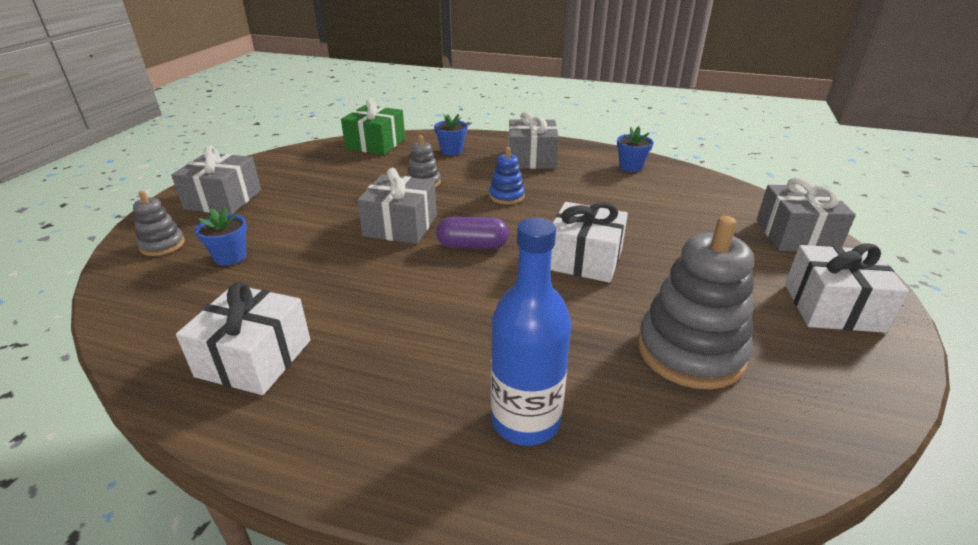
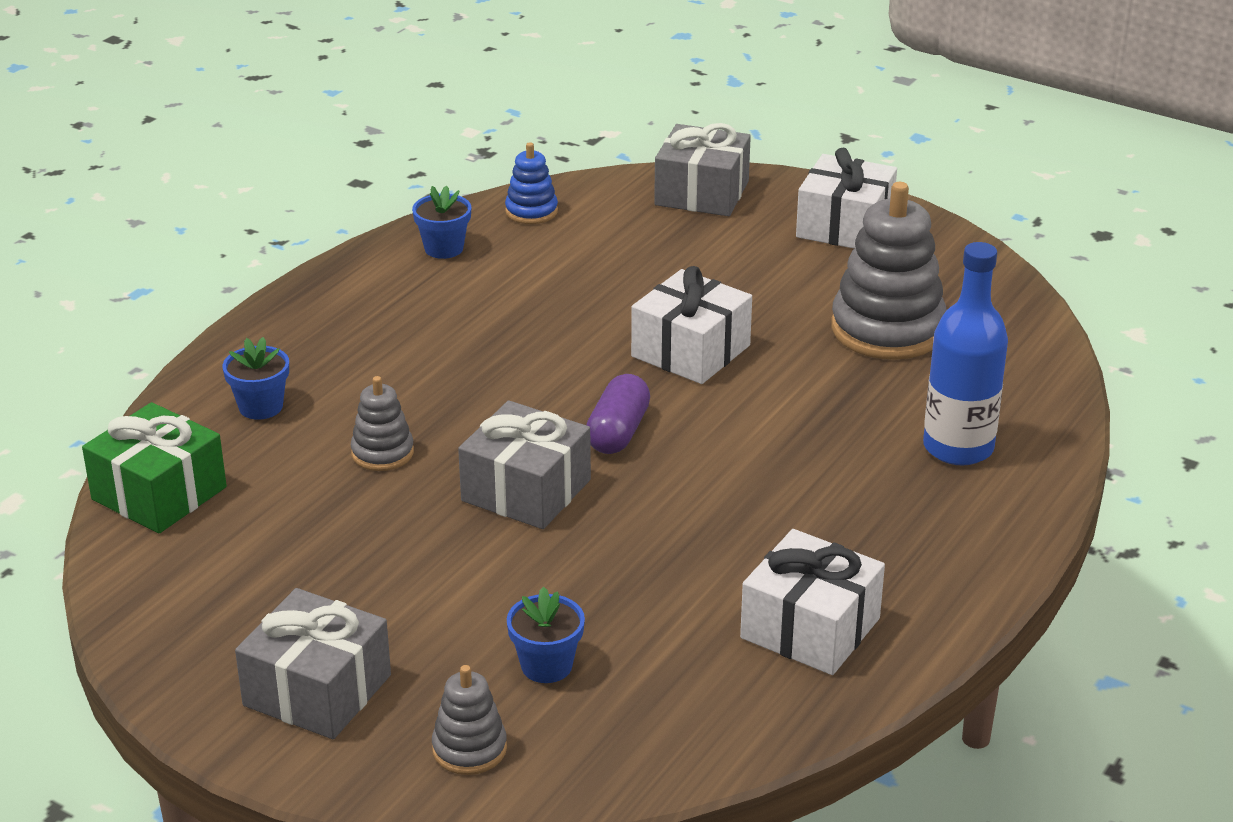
camera: 75 degrees left, 0 degrees up
(506, 196) = (481, 379): blue stacking toy -> blue stacking toy (531, 211)
(531, 159) = (353, 330): grey gift -> none

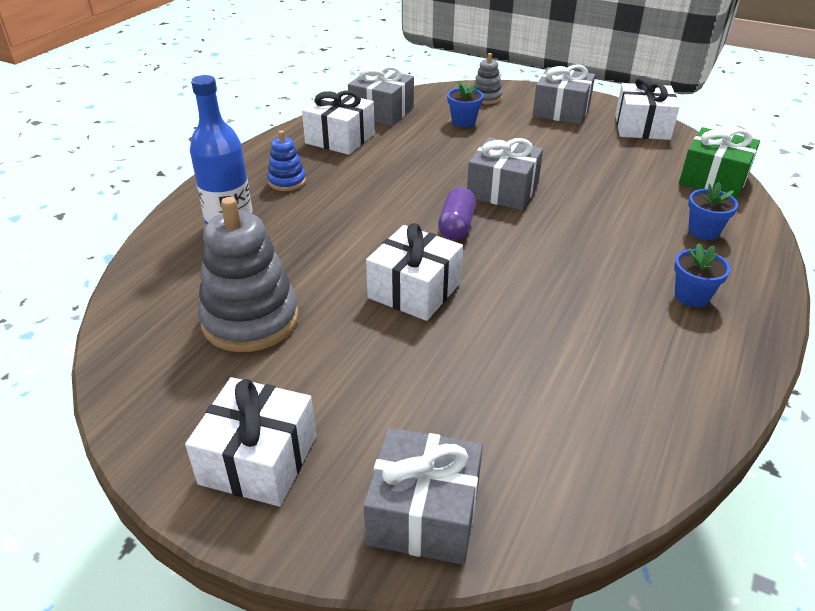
camera: 175 degrees right, 5 degrees up
(179, 628) = (642, 127): none -> white gift
(382, 453) = (601, 206): grey stacking toy -> none
(444, 248) = (675, 395): blue flower pot -> blue flower pot (691, 296)
(531, 211) = (614, 462): blue stacking toy -> blue stacking toy (287, 181)
(723, 710) = (381, 112): none -> grey gift

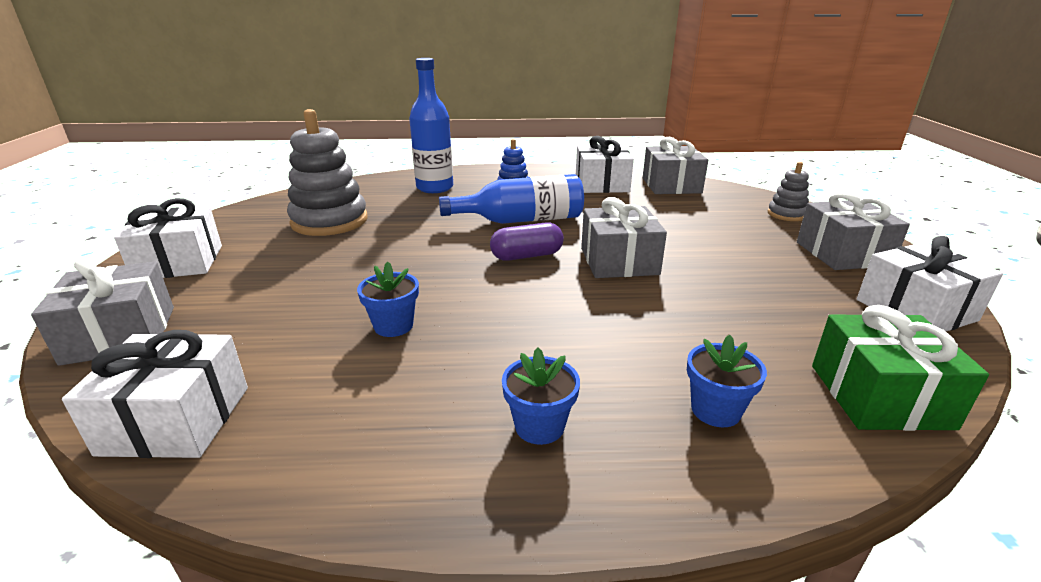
camera: 60 degrees right, 10 degrees down
(378, 204) = (521, 220): none -> blue bottle
(414, 290) = (409, 263): white gift -> white gift (176, 420)
(463, 122) = (717, 216): blue flower pot -> blue flower pot (393, 326)

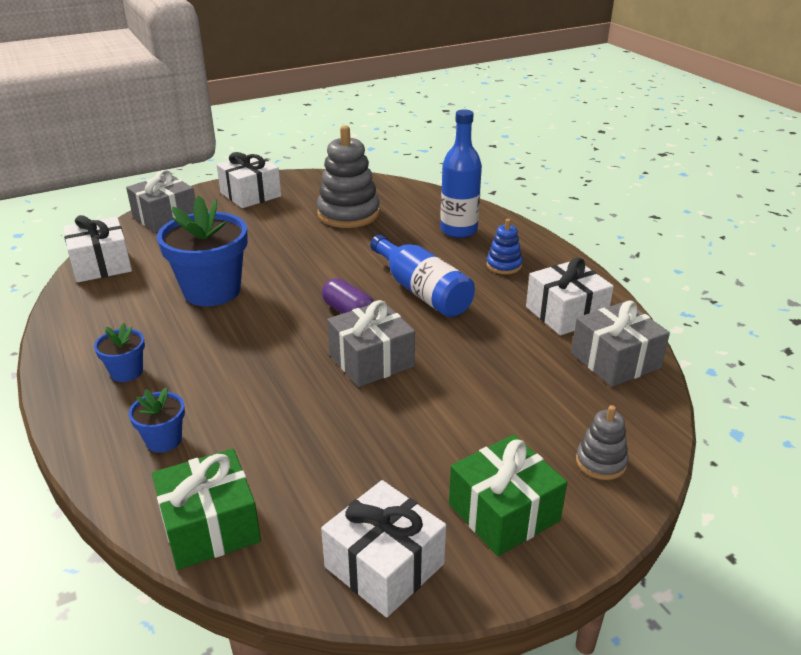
camera: 65 degrees right, 5 degrees up
(393, 326) = (212, 291): blue flower pot -> blue flower pot, size x2.09
(843, 254) = (503, 512): grey gift -> green gift

